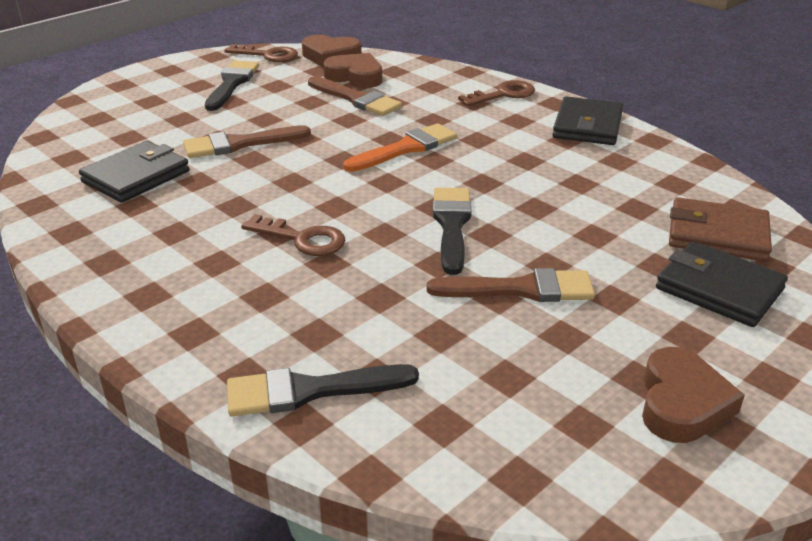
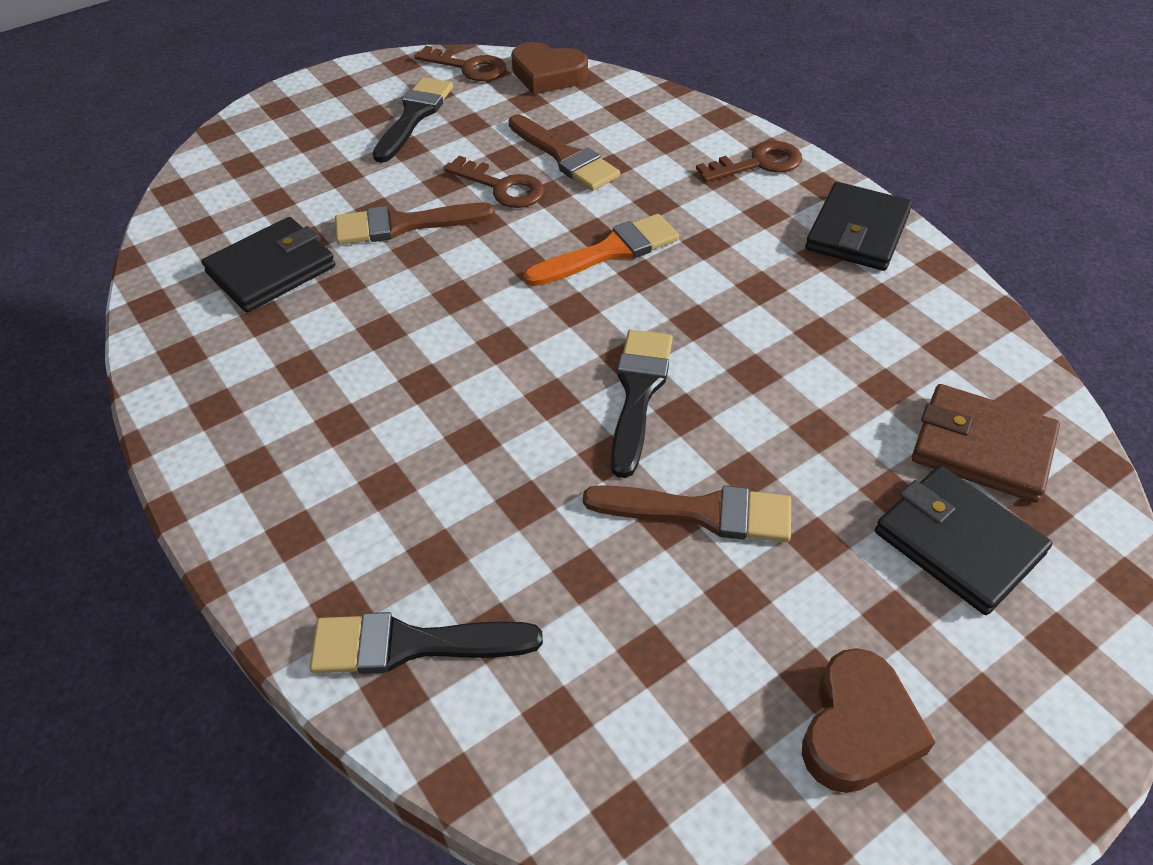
camera: 10 degrees right, 15 degrees up
(302, 239) = (449, 396): brown key -> brown key (502, 187)
(355, 76) = (572, 115): brown heart -> none

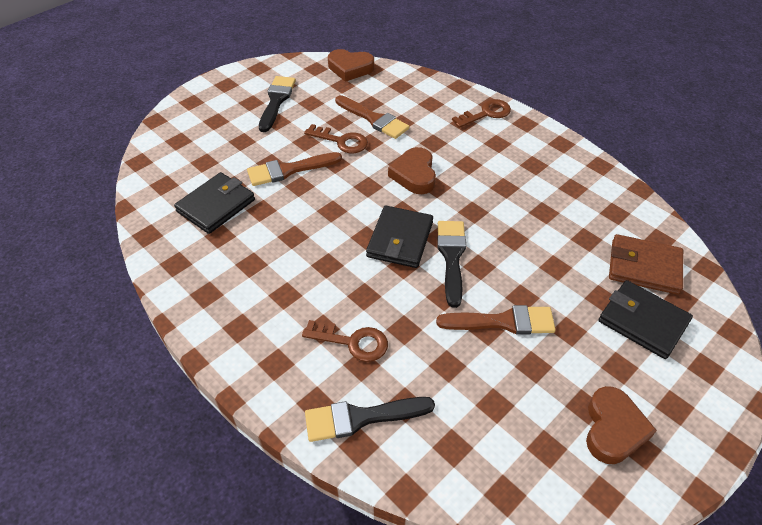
camera: 10 degrees left, 0 degrees up
(468, 67) = (301, 67): brown key -> brown key (352, 342)
(609, 251) = (414, 175): orange brush -> brown heart
(857, 232) = (551, 149): black wallet -> black wallet (400, 239)

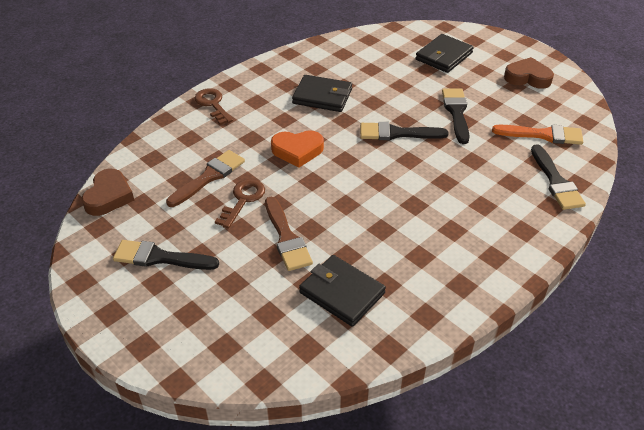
camera: 90 degrees left, 5 degrees down
(352, 342) = (492, 187): brown key -> none
(400, 239) = (380, 161): black wallet -> black wallet (322, 96)
(414, 175) = (297, 151): brown heart -> orange heart
(463, 422) = (543, 135): none -> orange brush
(503, 322) = (456, 112): brown brush -> black brush
(644, 267) = (396, 49): brown wallet -> none

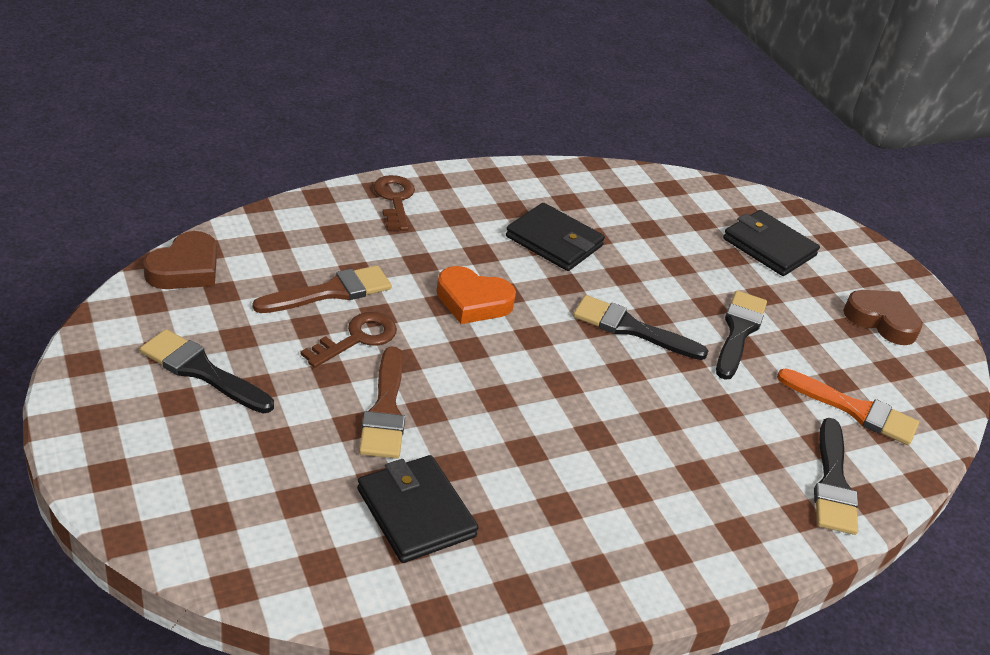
camera: 15 degrees right, 5 degrees down
(444, 56) = (769, 247): black wallet -> black wallet turned 75 degrees clockwise

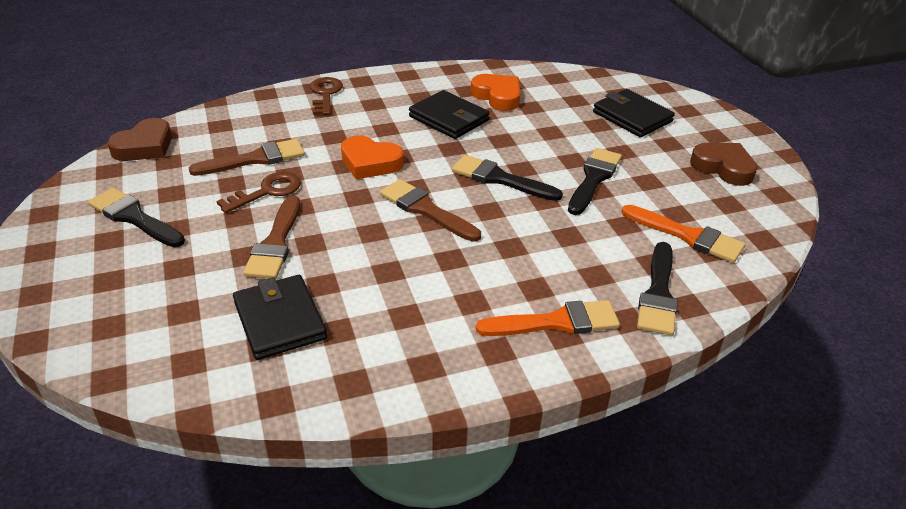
camera: 10 degrees right, 0 degrees up
(553, 368) = (425, 210): none -> brown brush
(606, 211) = (497, 96): none -> orange heart
(728, 517) = (556, 322): none -> orange brush

